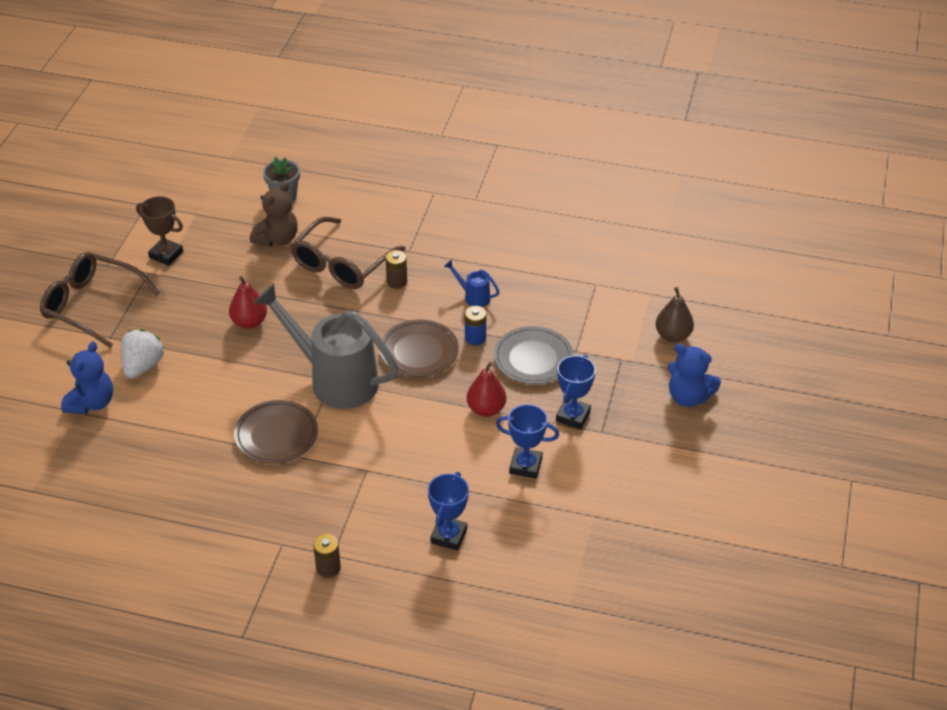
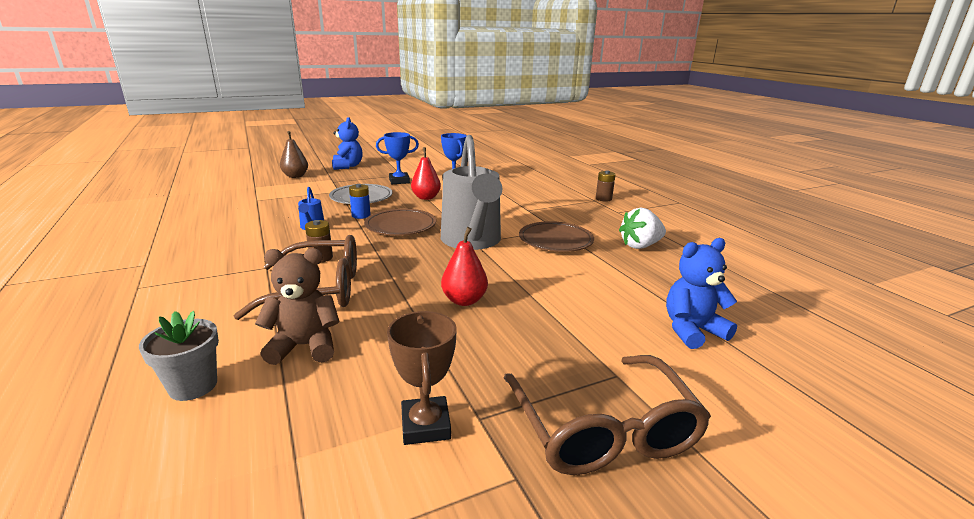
camera: 130 degrees left, 20 degrees down
(143, 366) = (607, 328): white strawberry -> white strawberry (640, 246)
(449, 536) = (529, 184): blue trophy -> none

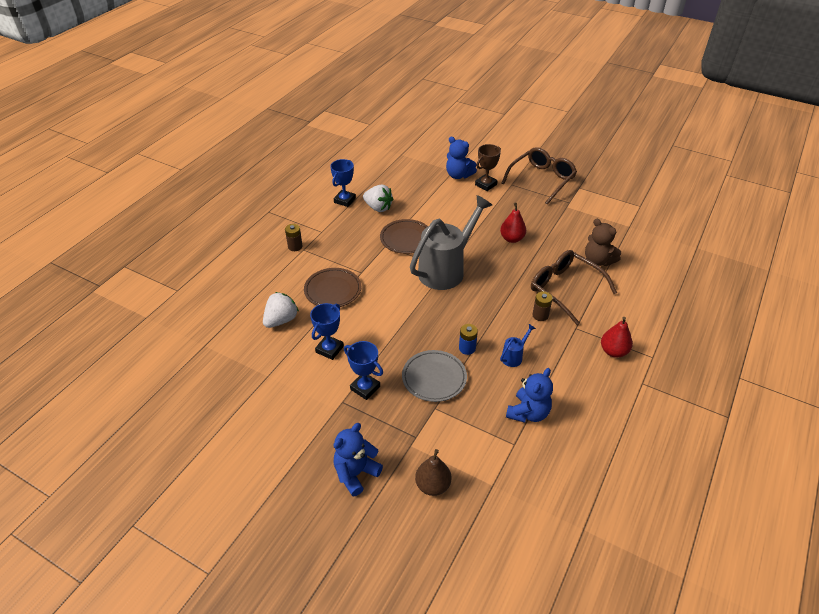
camera: 125 degrees left, 20 degrees up
(193, 386) = (648, 270): grey flower pot -> none
(261, 212) = (528, 413): none -> blue teddy bear
(400, 226) = (460, 314): brown plate -> brown plate (333, 290)
(425, 425) = (586, 210): brown trophy -> brown trophy (486, 185)
(426, 197) = (391, 339): red pear -> red pear (613, 351)
(509, 178) = (281, 320): none -> white strawberry
(674, 234) = (344, 200): none -> blue trophy

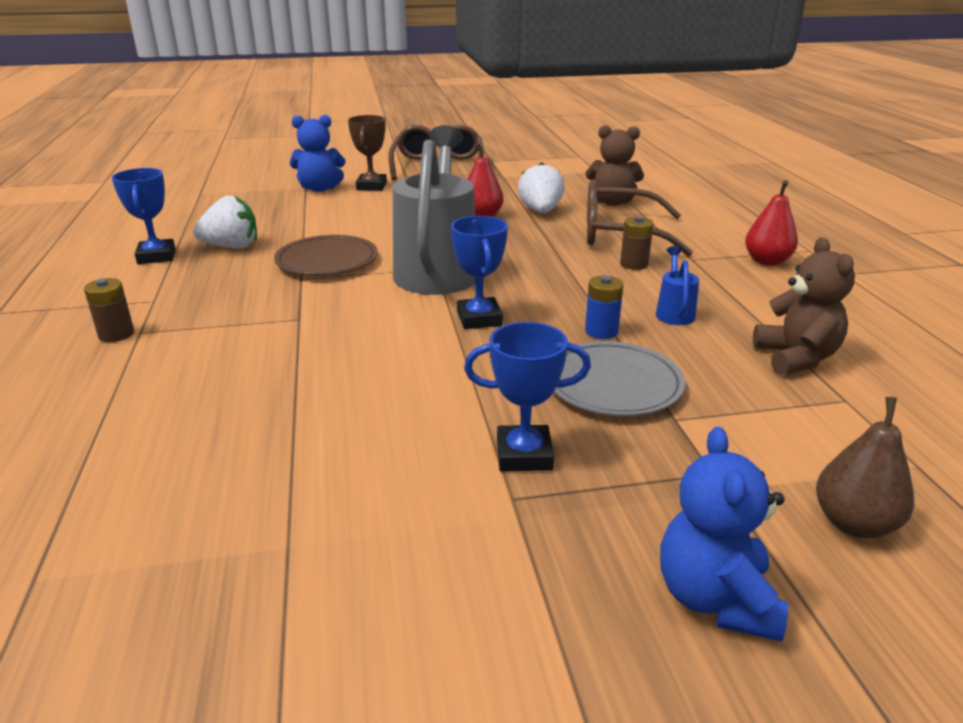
camera: 40 degrees left, 15 degrees down
(281, 320) = (209, 441): white strawberry -> white strawberry (541, 211)
(329, 349) = (376, 435): blue trophy -> blue trophy (479, 319)
(333, 290) = (273, 358): brown plate -> none
(528, 413) = (796, 358): blue teddy bear -> brown teddy bear

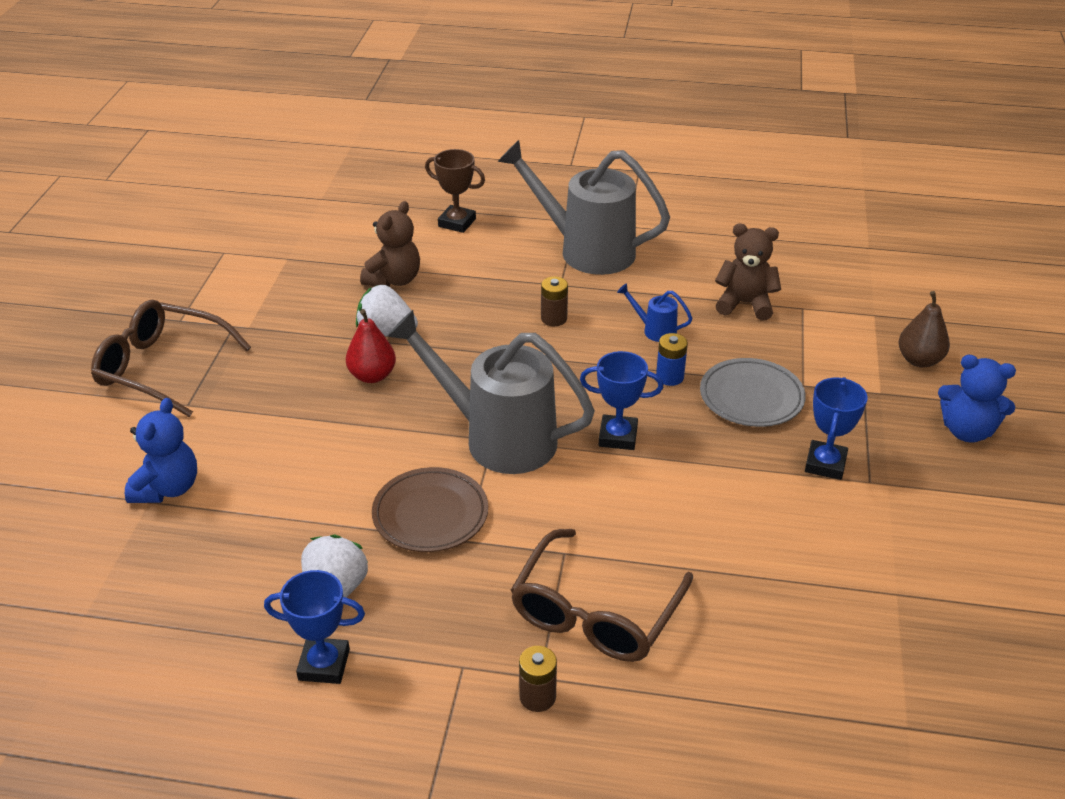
camera: 70 degrees left, 10 degrees up
(371, 186) = (197, 440): brown trophy -> brown trophy (457, 223)
(620, 234) = (480, 303): brown glasses -> brown glasses (595, 613)
(767, 261) = (586, 250): red pear -> grey watering can

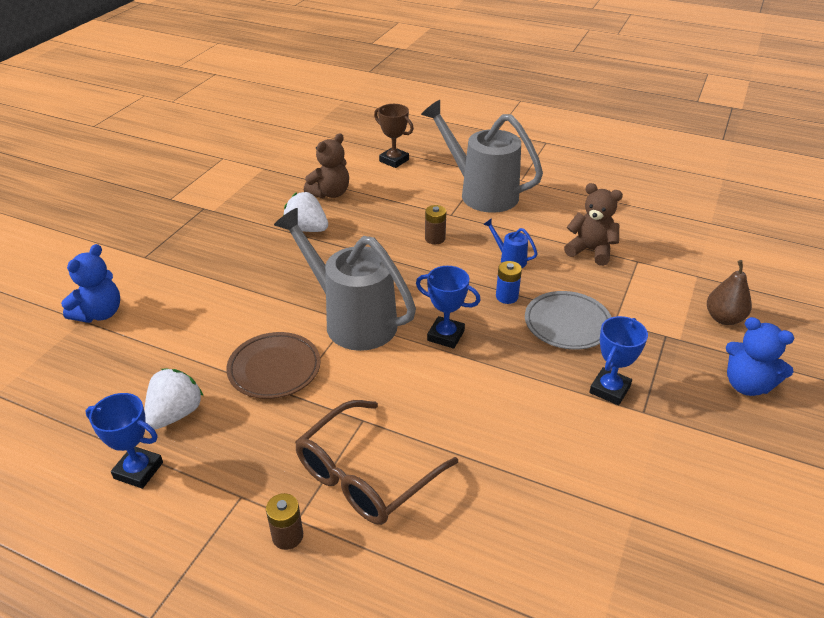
camera: 15 degrees right, 0 degrees up
(162, 368) = (141, 229): brown glasses -> none
(372, 376) = (282, 258): red pear -> none

